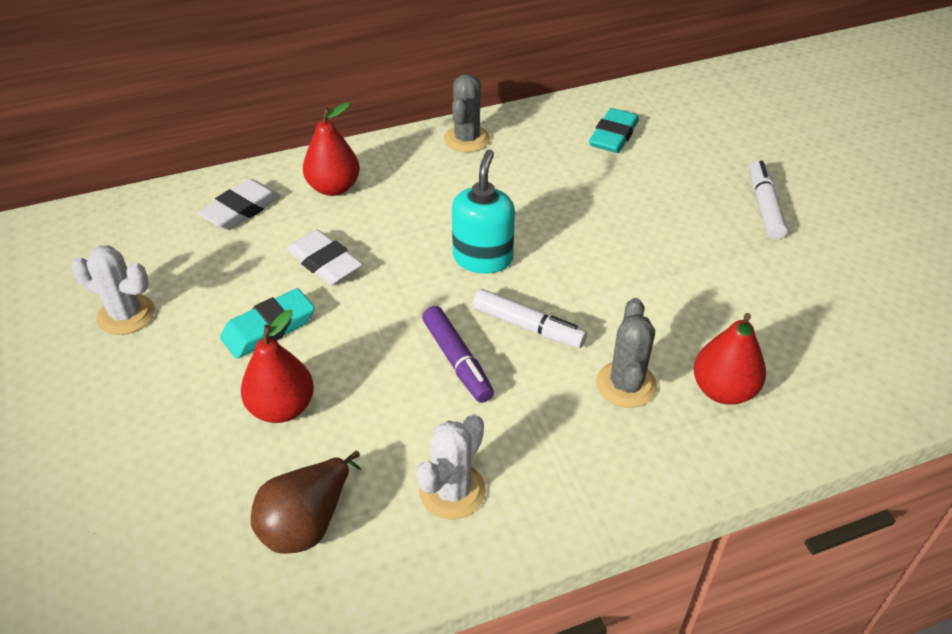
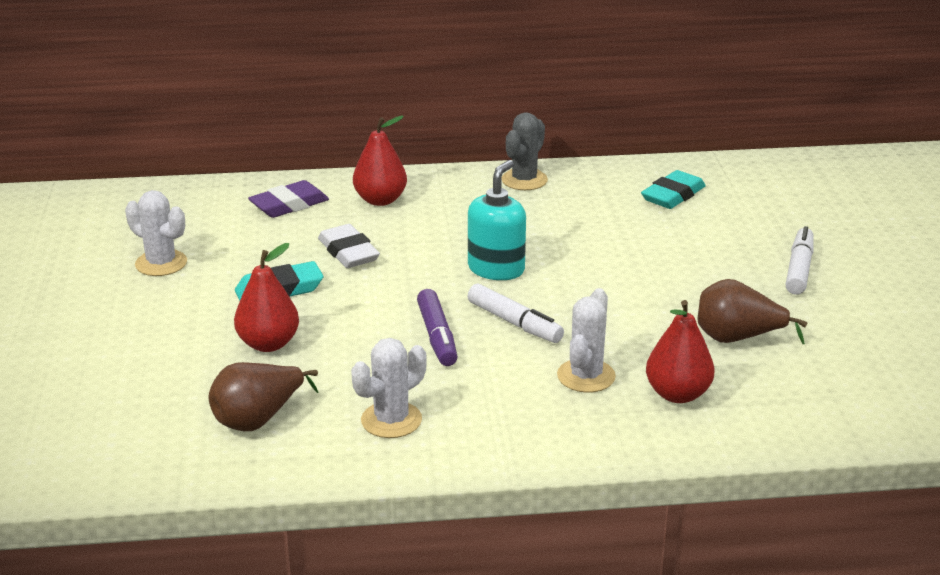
camera: 15 degrees right, 15 degrees down
(241, 210) = (289, 205): white eraser -> purple eraser
(626, 385) = (586, 376): grey cactus -> white cactus
(747, 305) = (737, 338): none -> brown pear

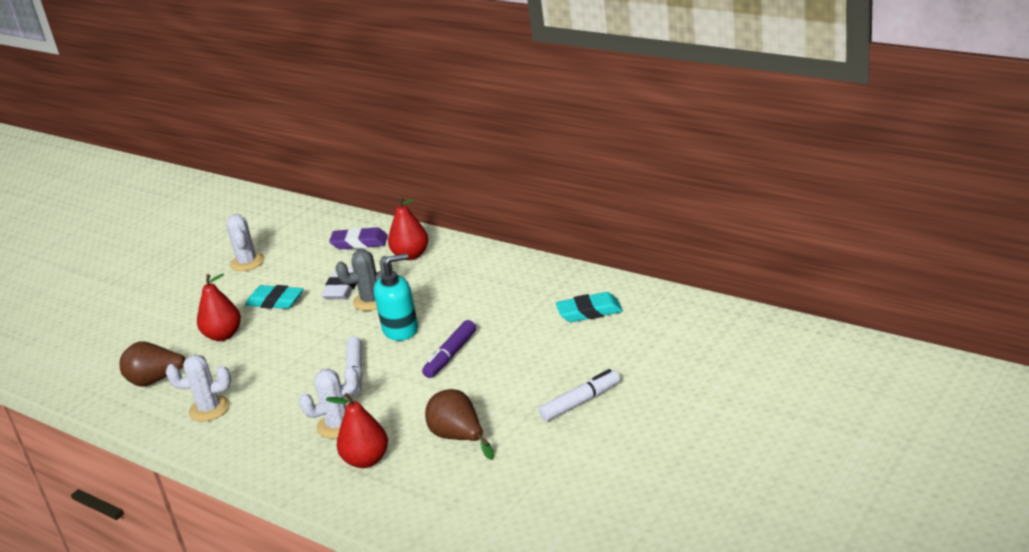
camera: 45 degrees right, 0 degrees up
(437, 336) = (305, 364): purple marker -> purple marker (451, 355)
(524, 180) = (514, 267): grey cactus -> grey cactus (371, 301)

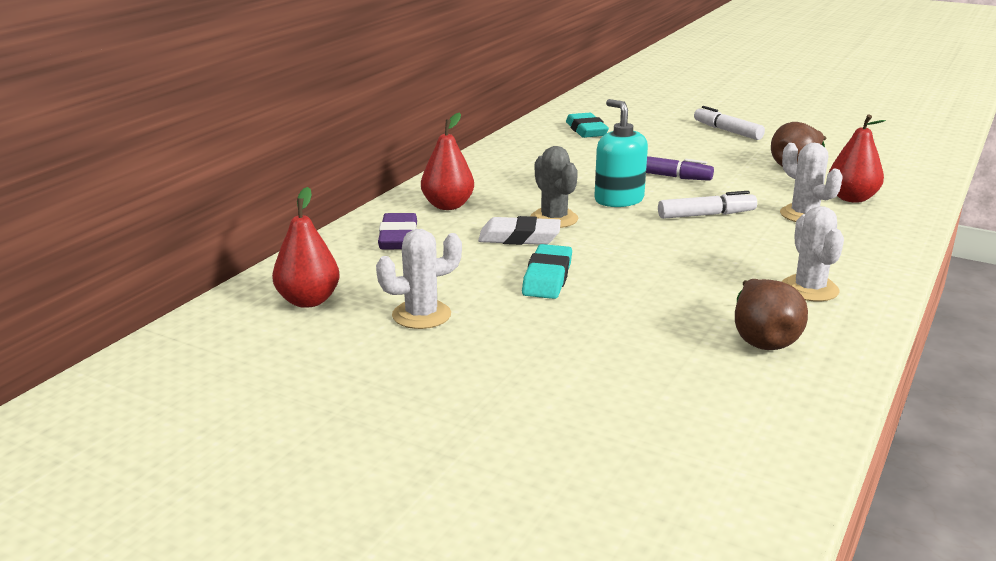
camera: 100 degrees left, 5 degrees down
(223, 335) = (637, 304): red pear -> red pear (308, 301)

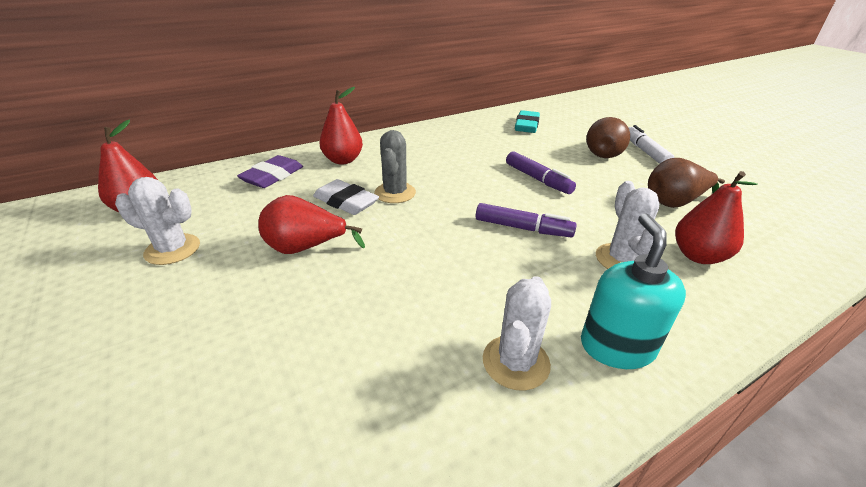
camera: 30 degrees right, 10 degrees up
(547, 278) = (306, 248): turquoise eraser -> red pear
(618, 200) = (468, 190): turquoise soap dispenser -> turquoise soap dispenser (616, 346)
(706, 215) = (522, 228): white marker -> purple marker
(762, 339) = (375, 415): brown pear -> brown pear (604, 153)

